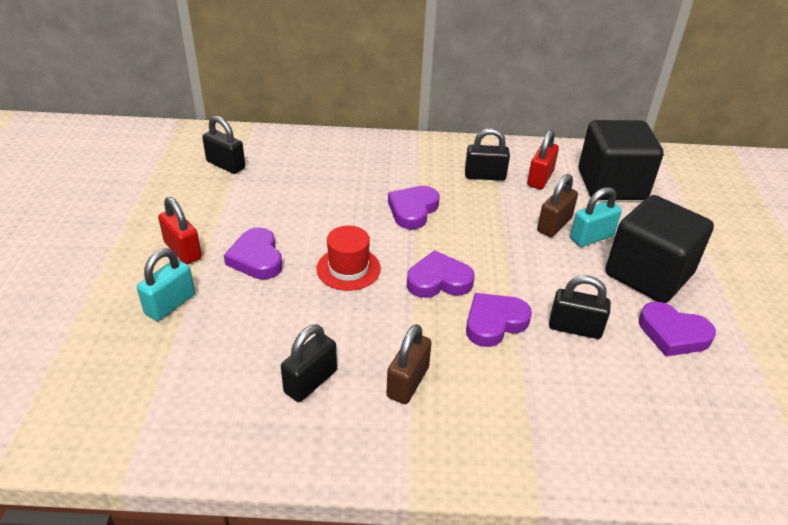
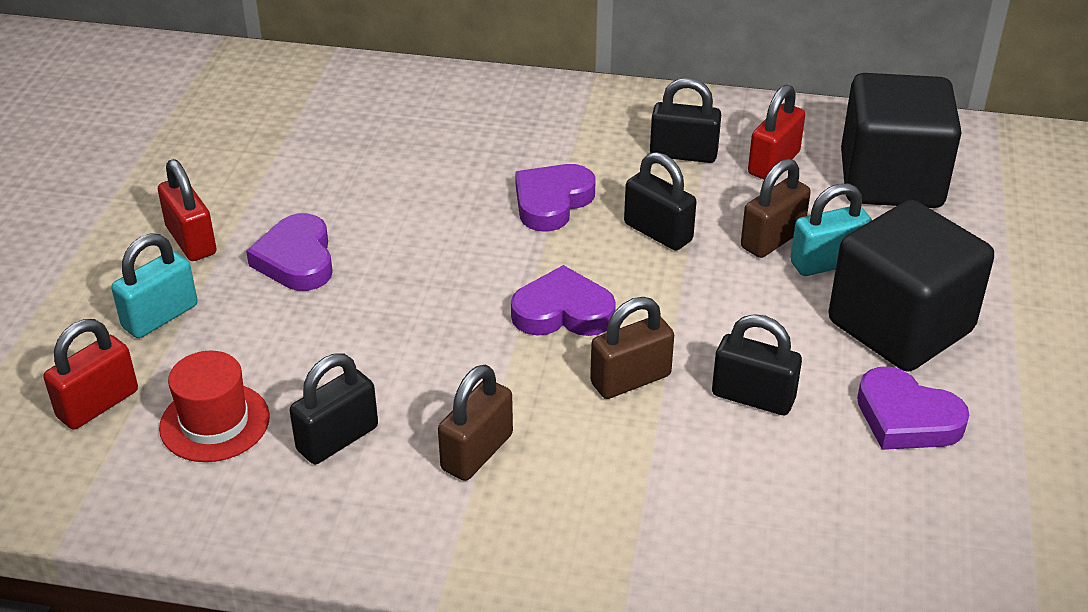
camera: 10 degrees right, 0 degrees up
(135, 371) = (98, 404): none -> red padlock
(226, 165) = (278, 114): black padlock -> black padlock (658, 232)
(348, 268) = (430, 284): red hat -> red hat (214, 422)
(494, 322) = (630, 379): purple heart -> brown padlock

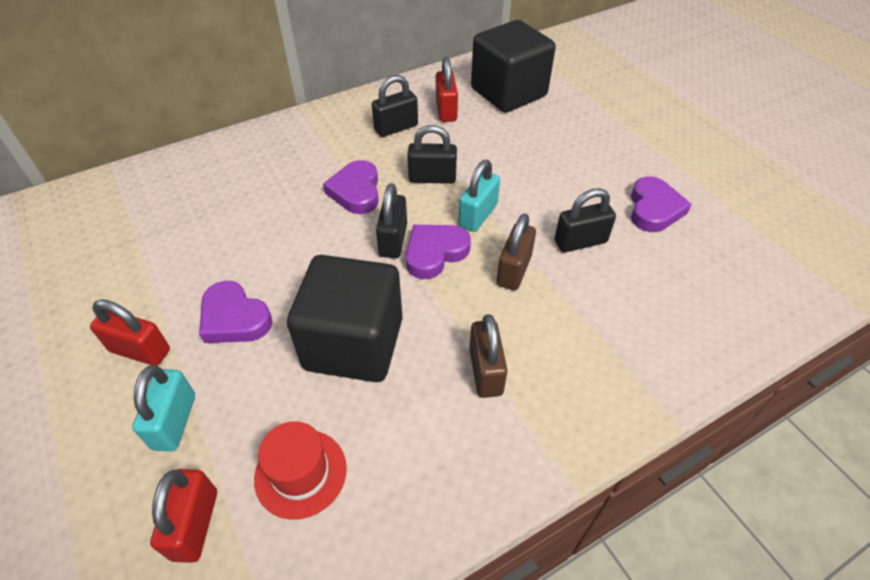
camera: 40 degrees left, 10 degrees up
(337, 439) = (395, 423): black padlock -> black padlock (393, 240)
(772, 239) = (491, 151): brown padlock -> none
(827, 263) = (530, 149): turquoise padlock -> turquoise padlock (478, 215)
(900, 326) = (597, 164): black cube -> black cube (354, 343)
(906, 418) = (654, 209): purple heart -> purple heart turned 75 degrees counterclockwise

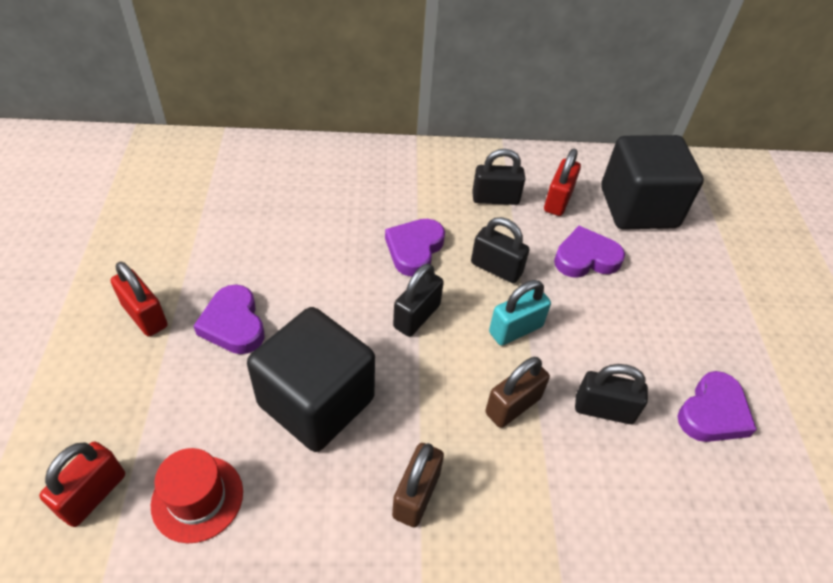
camera: 25 degrees right, 0 degrees up
(174, 422) = (132, 394): turquoise padlock -> none
(435, 253) = (447, 348): purple heart -> purple heart (586, 258)

